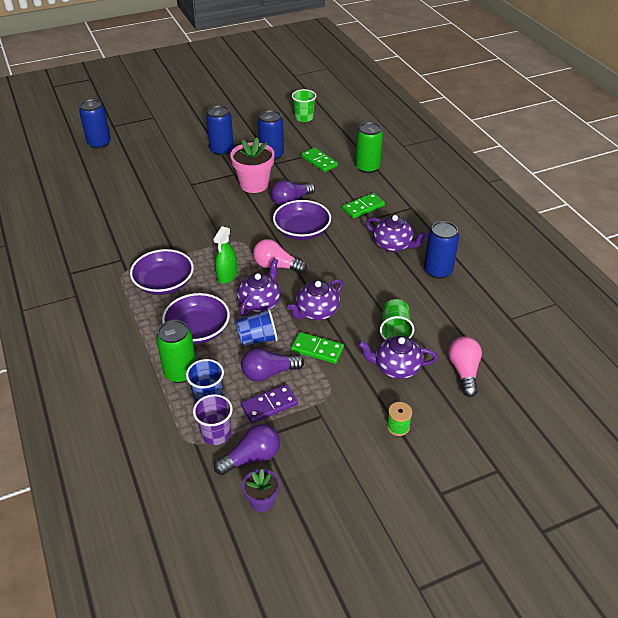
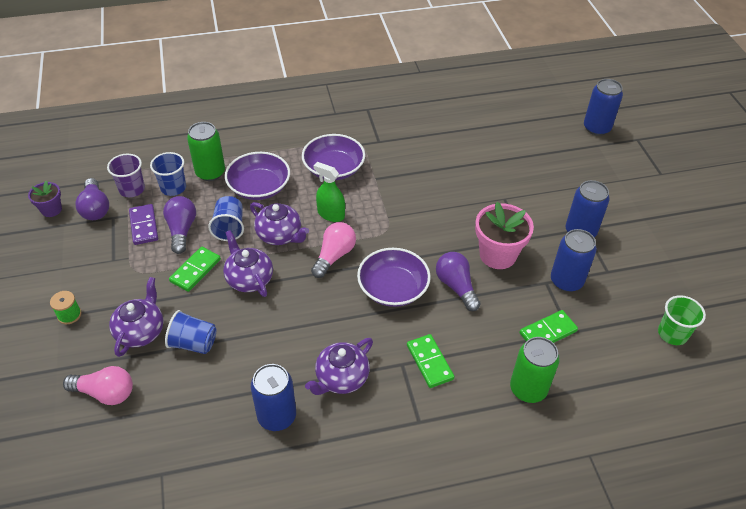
camera: 100 degrees right, 5 degrees up
(395, 330) = (193, 343): green cup -> blue cup

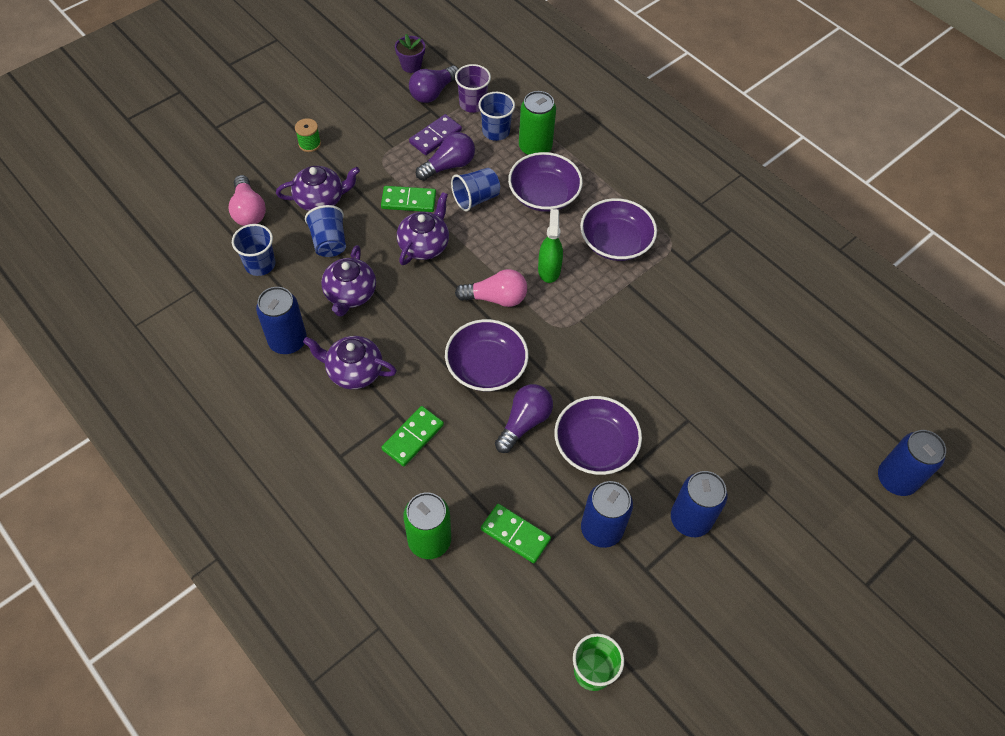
camera: 60 degrees right, 10 degrees up
(175, 407) = (260, 264): none -> blue cup
(280, 235) = (493, 242): purple teapot -> purple teapot (350, 294)
(497, 255) = (595, 445): pink flower pot -> purple bowl

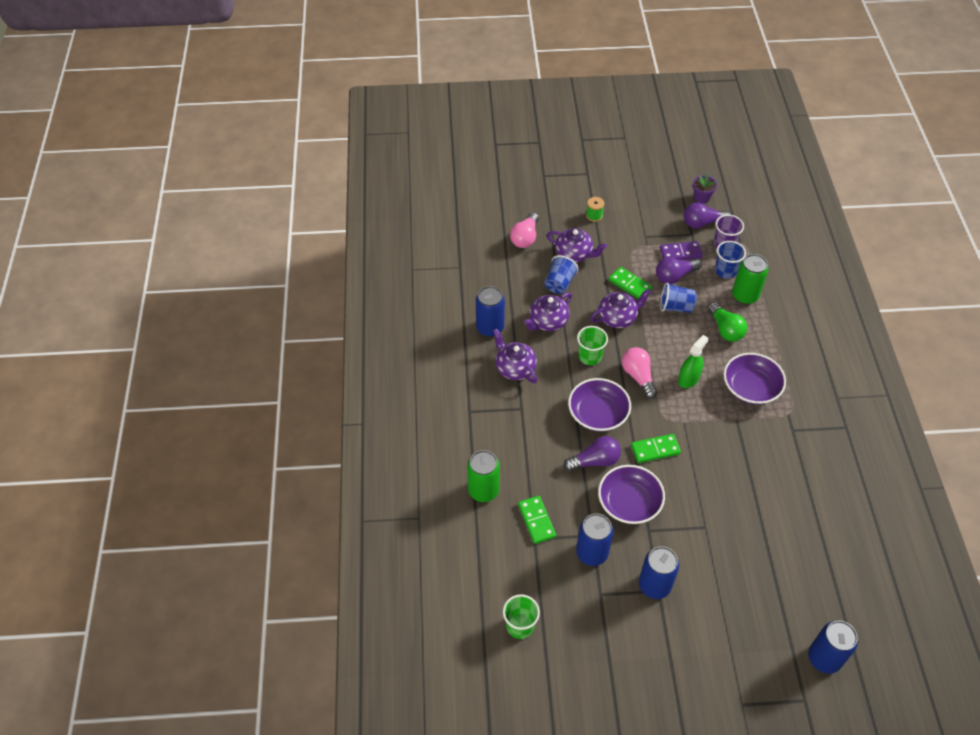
camera: 40 degrees right, 5 degrees down
(260, 264) = (508, 273): blue cup -> none
(413, 437) = (520, 427): green domino -> green domino (655, 449)
(427, 306) = (590, 356): none -> green cup
(449, 165) = (674, 276): purple light bulb -> purple light bulb turned 150 degrees clockwise
(496, 298) = (638, 376): pink light bulb -> pink light bulb turned 150 degrees counterclockwise
(544, 194) = (725, 329): purple bowl -> green light bulb

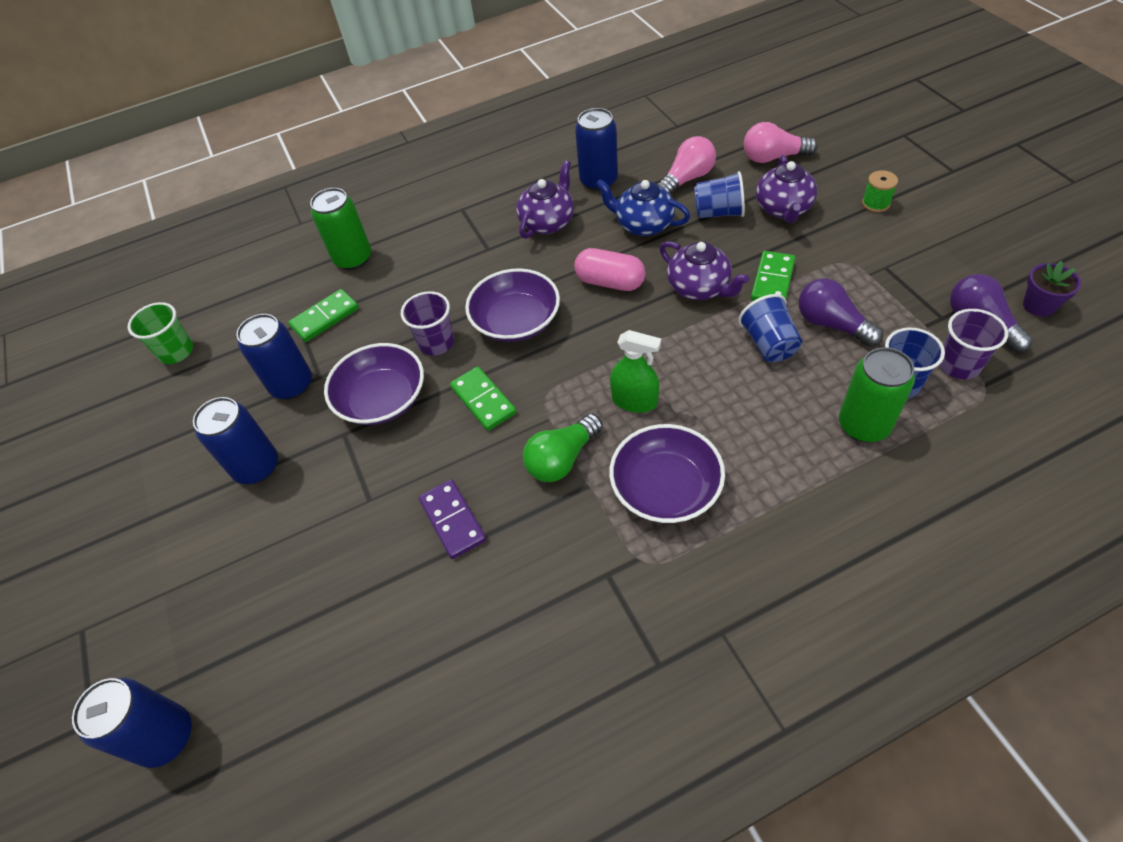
camera: 75 degrees right, 0 degrees up
(548, 322) = (643, 224): purple teapot -> blue teapot
(590, 356) = (610, 282): green cup -> pink capsule
(595, 461) = (436, 342): purple light bulb -> purple cup
(638, 376) = (605, 342): pink light bulb -> pink light bulb (687, 179)
(680, 253) = (888, 317): purple domino -> purple domino (452, 520)
(725, 329) = (768, 419): green light bulb -> green light bulb (562, 459)

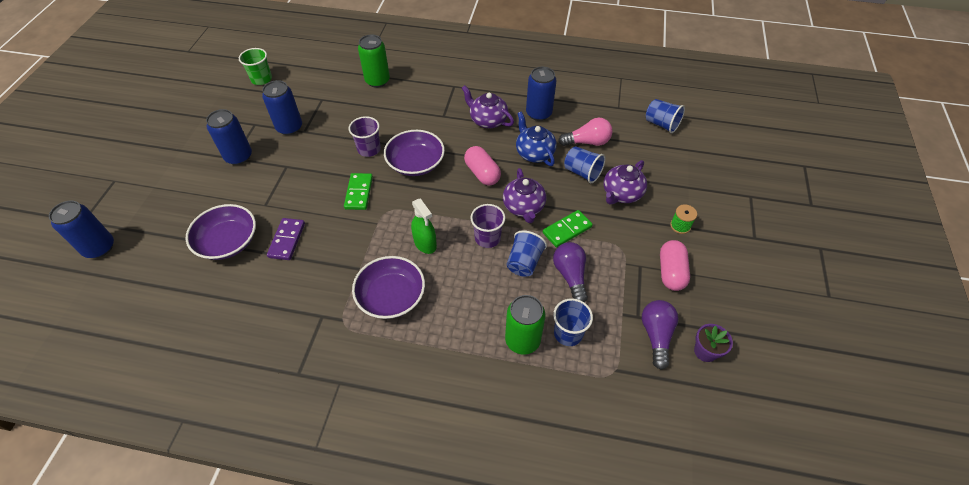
camera: 30 degrees right, 0 degrees up
(325, 317) = (335, 103): green domino -> none
(382, 399) = (318, 161): purple bowl -> purple bowl (228, 242)
(548, 222) = (487, 120): purple teapot -> purple teapot turned 120 degrees counterclockwise
(562, 459) = (361, 247): green light bulb -> none
(741, 117) = (661, 124): none -> blue cup
(773, 157) = (651, 160): pink light bulb -> none
(920, 253) = (671, 272): none -> pink capsule
(958, 365) = (614, 348): purple cup -> purple cup (487, 238)

